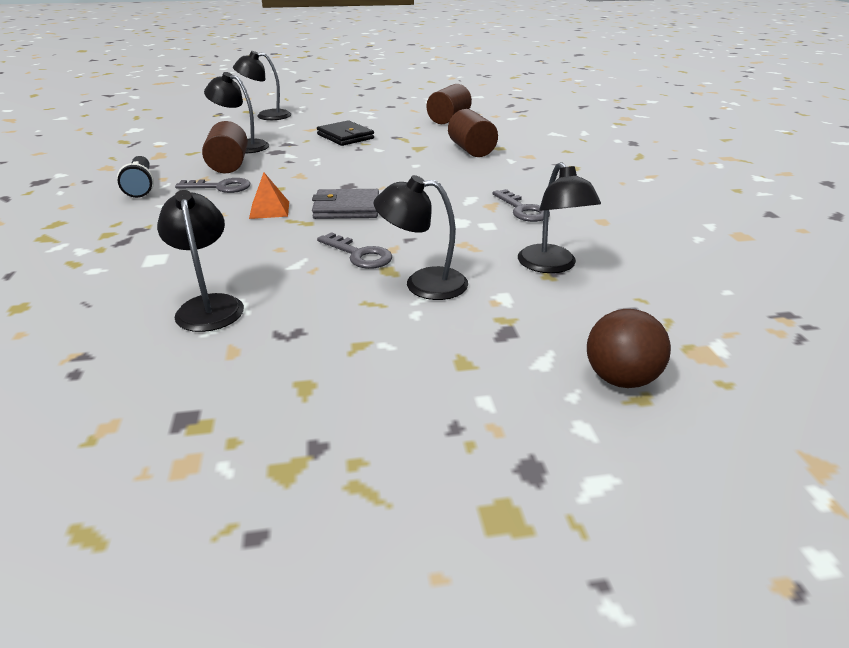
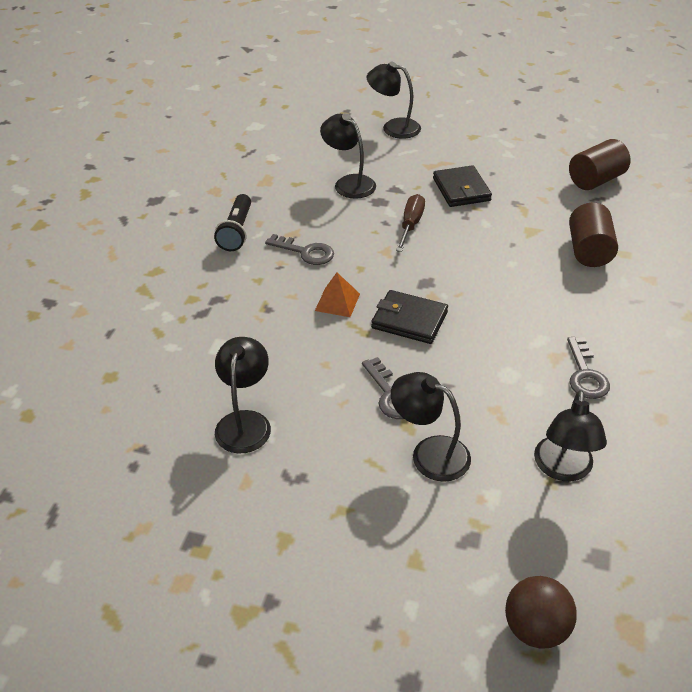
camera: 25 degrees right, 10 degrees up
(229, 165) = (325, 215): brown cylinder -> none
(313, 159) = (410, 225): none -> brown screwdriver
(347, 208) = (409, 320): grey wallet -> black wallet

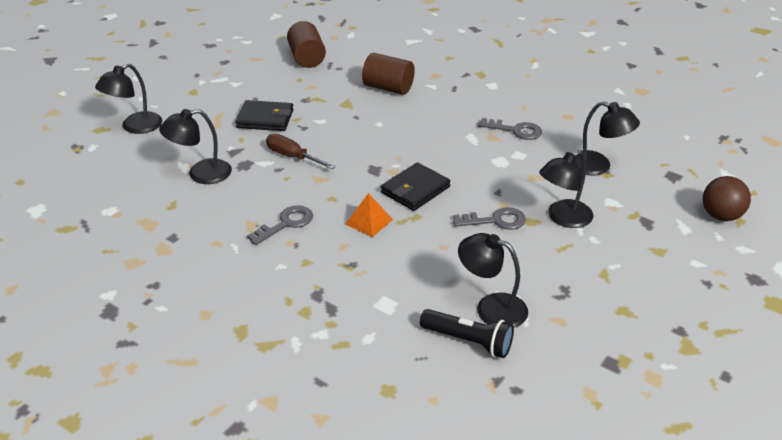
camera: 70 degrees left, 5 degrees down
(236, 232) = (219, 261): black flashlight -> black flashlight (468, 341)

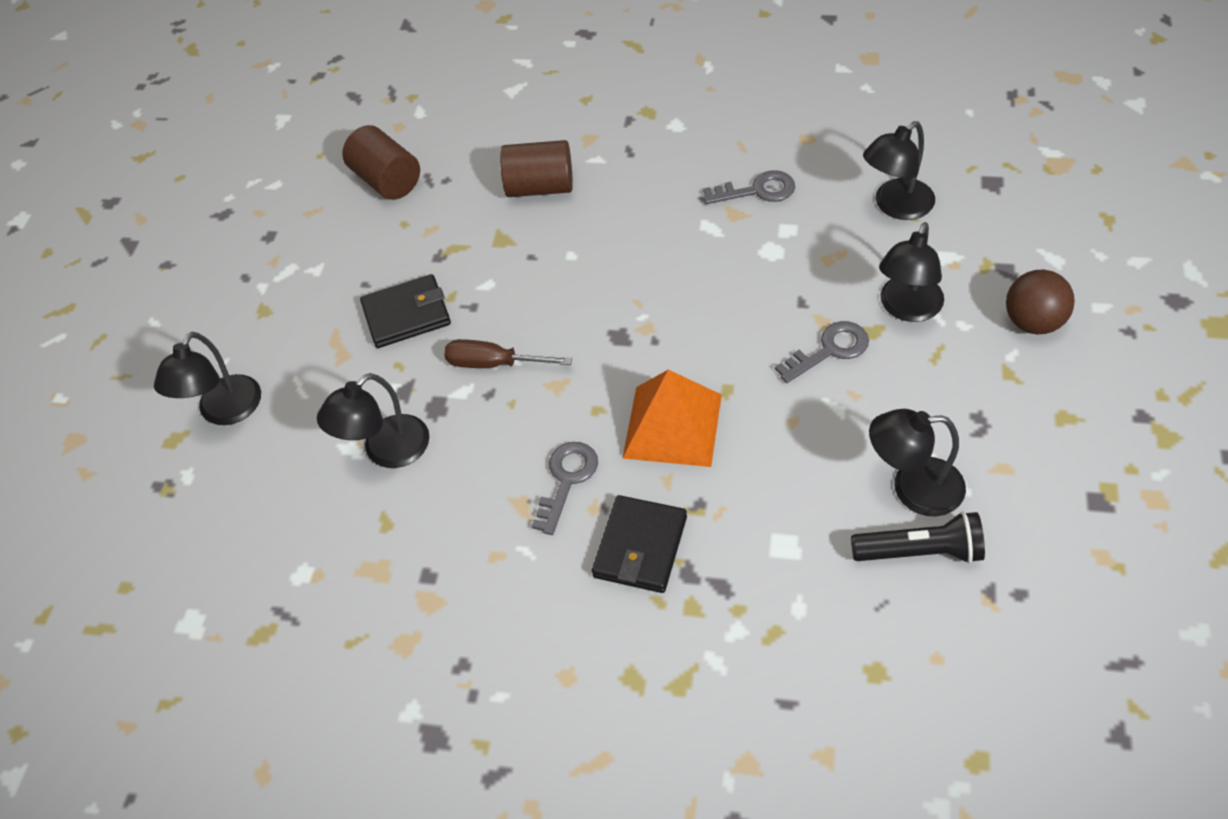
camera: 20 degrees left, 15 degrees up
(369, 221) = (672, 425): orange pyramid -> orange pyramid, size x1.75
(415, 190) = (696, 346): black wallet -> black wallet (640, 547)
(598, 166) = (895, 206): black lamp -> black lamp turned 135 degrees clockwise
(721, 216) = (1083, 222): brown ball -> brown ball (1033, 322)

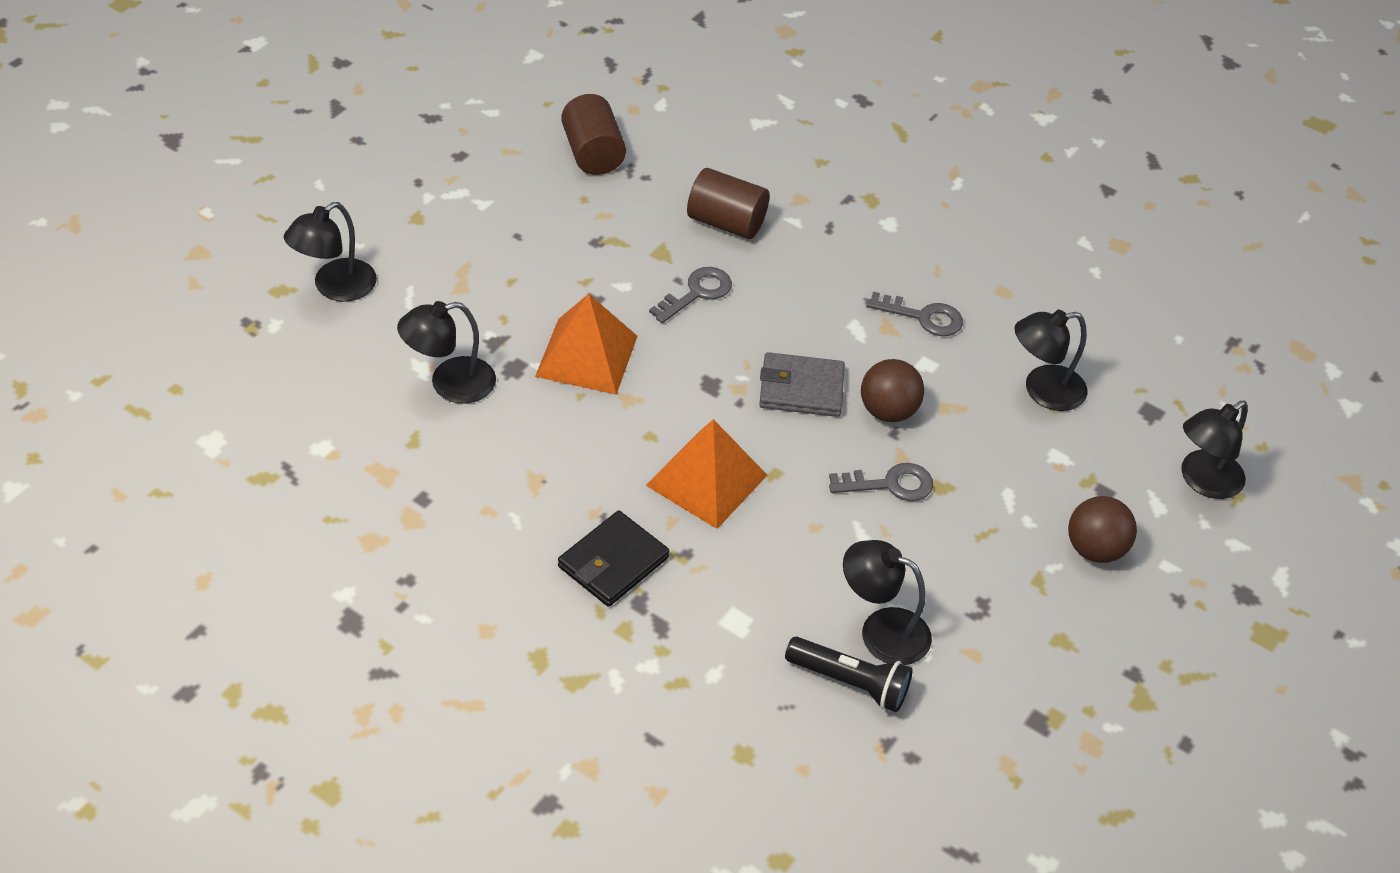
camera: 15 degrees right, 5 degrees down
(406, 314) = (537, 279): black wallet -> none
(494, 364) = (586, 356): brown screwdriver -> orange pyramid
(566, 480) = (586, 480): grey key -> grey key (697, 293)
(699, 302) = (801, 389): none -> grey wallet
(784, 286) = (888, 411): none -> brown ball
(907, 309) = (986, 483): black lamp -> black lamp (1202, 481)

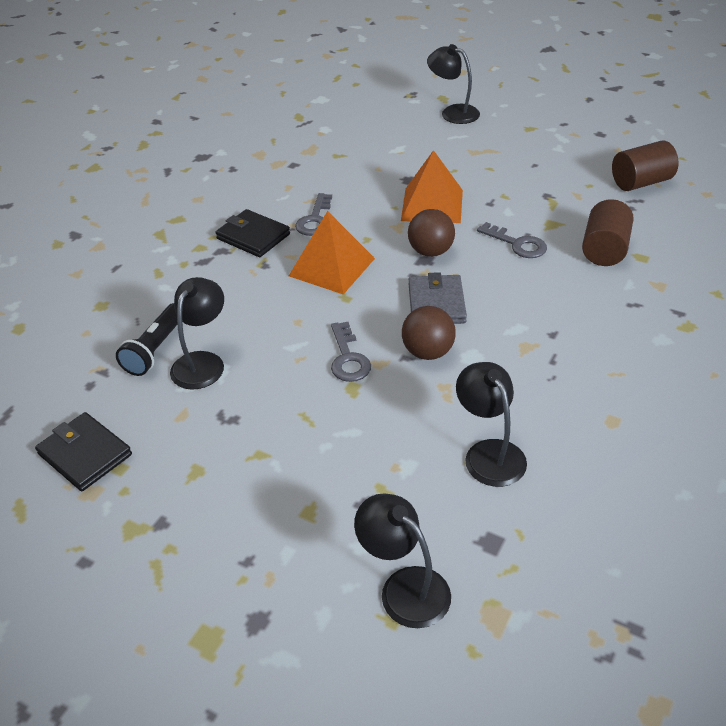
camera: 90 degrees right, 5 degrees down
(449, 384) = (388, 160): black lamp -> none
(923, 317) = (550, 367): grey key -> grey key (315, 220)
(1034, 754) = (85, 454): none -> black wallet
(1094, 549) = (299, 494): brown ball -> brown ball (430, 252)

